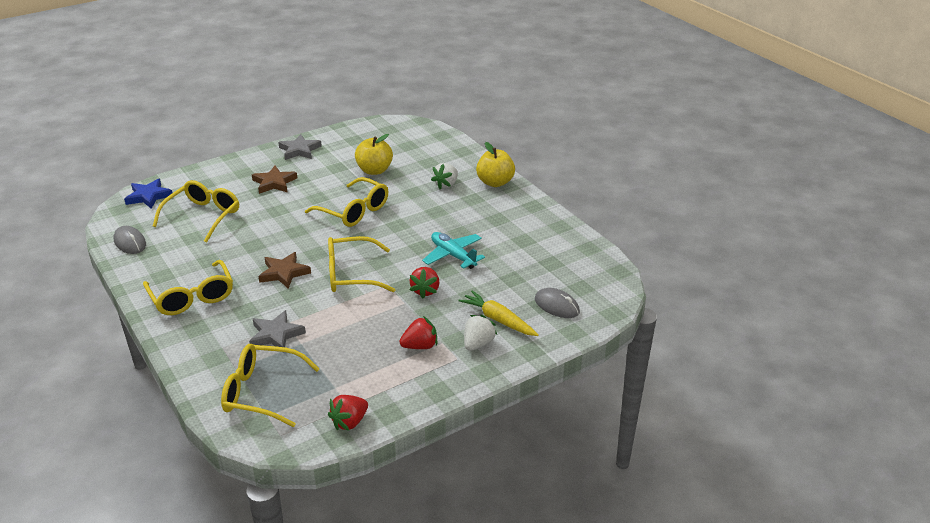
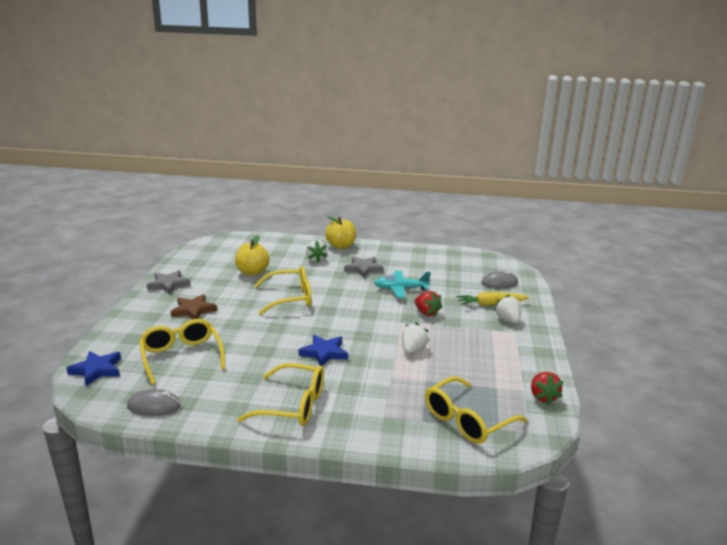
camera: 50 degrees left, 10 degrees down
(276, 335) = (400, 386): grey star -> grey star (363, 269)
(284, 273) = (324, 353): brown star -> blue star
(345, 313) = (413, 349): none -> white strawberry
(352, 274) = (368, 329): yellow glasses -> none
(420, 346) = (486, 339): red strawberry -> none

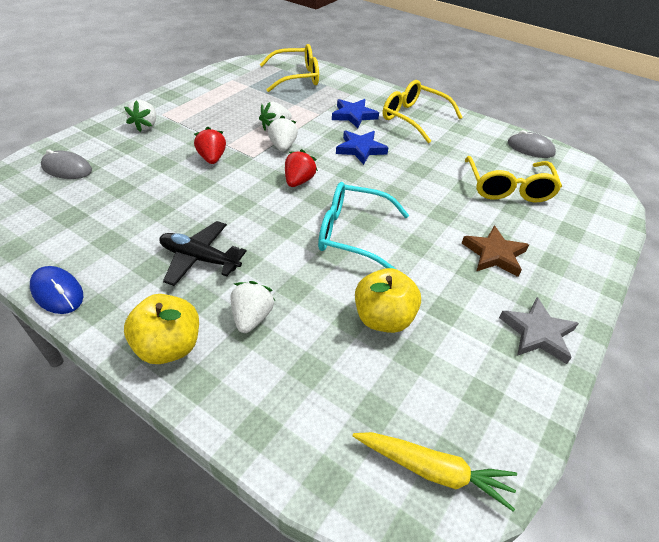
camera: 155 degrees left, 20 degrees up
(97, 370) = (598, 199): blue star -> blue star (354, 115)
(290, 298) = (353, 234): yellow glasses -> turquoise glasses
(363, 269) = (200, 259): grey star -> black plane
(388, 336) = (283, 146): none -> white strawberry
(400, 289) = (196, 200): turquoise plane -> none
(408, 247) = (57, 292): none -> blue mouse
(490, 304) = (129, 146): yellow carrot -> yellow carrot (433, 470)
(543, 397) = (226, 73): red strawberry -> red strawberry (299, 181)

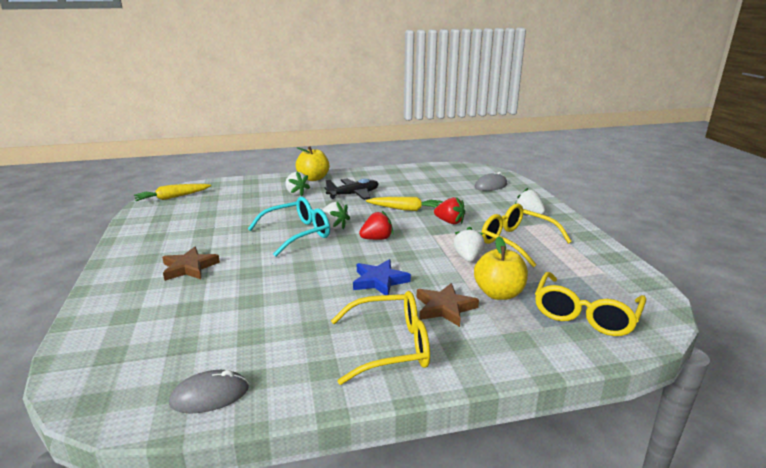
camera: 135 degrees right, 20 degrees down
(57, 292) = (381, 169): blue mouse -> none
(207, 196) = (406, 209): none -> yellow carrot
(283, 146) = (432, 250): white strawberry -> white strawberry (334, 226)
(299, 181) = (377, 239): red strawberry -> red strawberry turned 90 degrees counterclockwise
(354, 115) = (444, 308): blue star -> brown star
(383, 318) = (235, 216): yellow apple -> yellow apple (498, 293)
(508, 188) = (208, 323): yellow glasses -> yellow glasses (517, 242)
(537, 333) = (138, 246): grey star -> none

